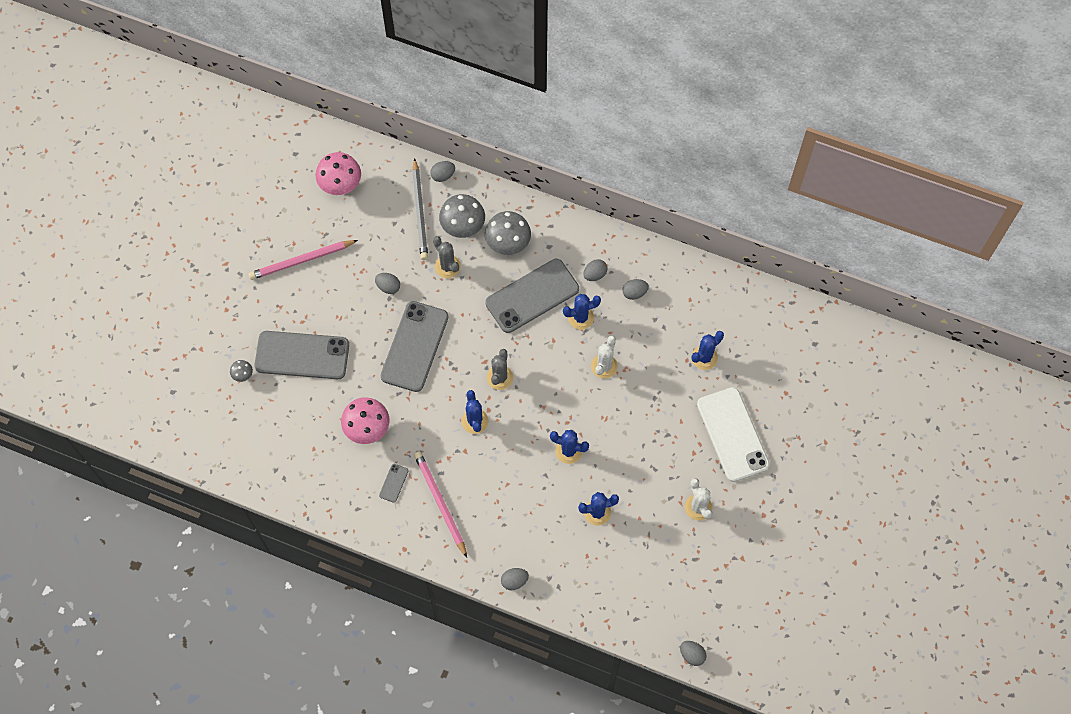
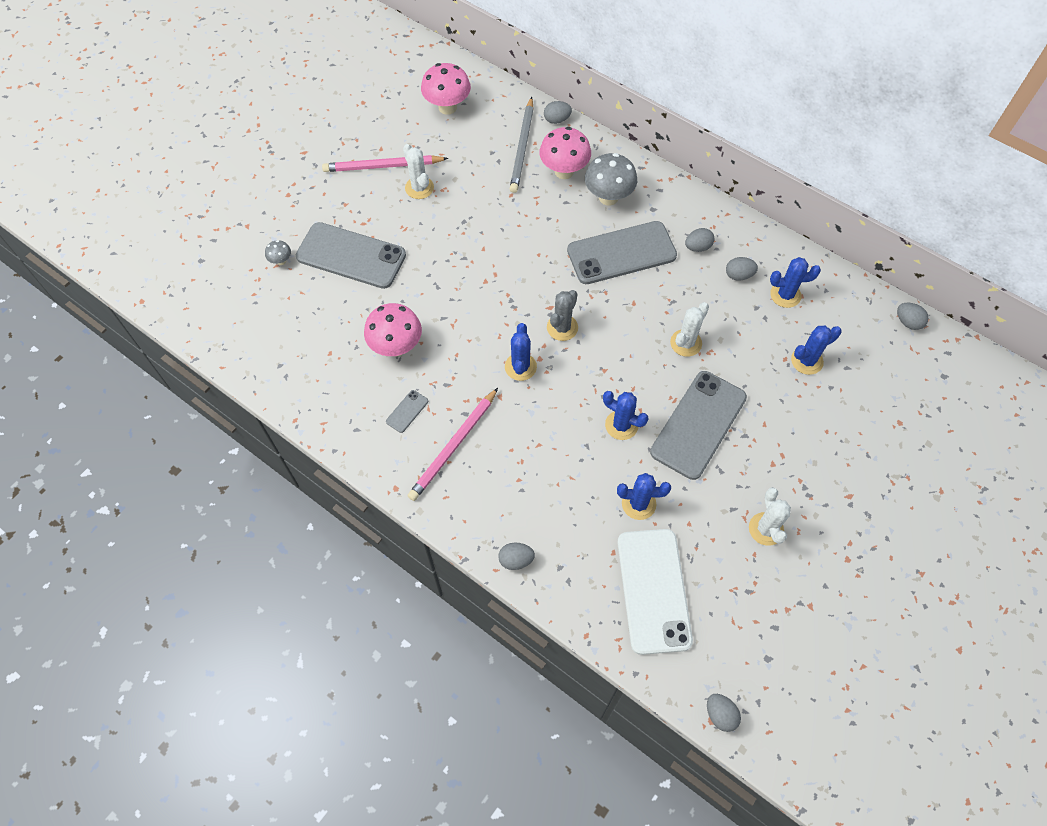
camera: 15 degrees right, 5 degrees down
(340, 275) = (419, 188): none -> white cactus
(388, 287) = (466, 210): grey egg -> grey egg (908, 322)
(414, 346) = (476, 274): grey phone -> grey phone (698, 424)
(440, 503) = (453, 446): pink pencil -> pink pencil turned 135 degrees counterclockwise
(447, 266) = (536, 204): grey cactus -> none
(463, 227) = (564, 171): grey mushroom -> pink mushroom
(581, 317) = (671, 287): blue cactus -> blue cactus (785, 295)
(732, 434) = (825, 454): white phone -> white phone (653, 590)

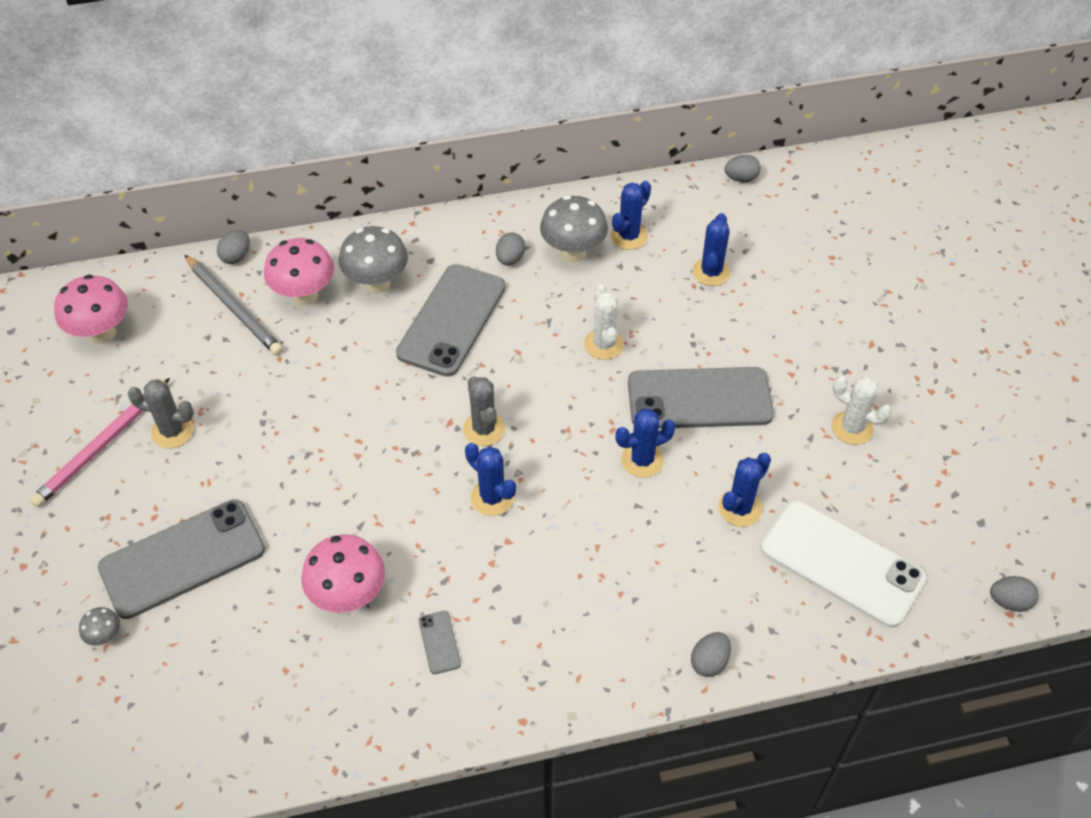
camera: 50 degrees left, 10 degrees down
(419, 188) = (172, 431): white cactus -> grey cactus
(453, 446) = (525, 627): pink pencil -> none
(698, 424) = (699, 399): grey phone -> grey phone turned 75 degrees counterclockwise
(738, 275) = (573, 253): grey egg -> grey mushroom

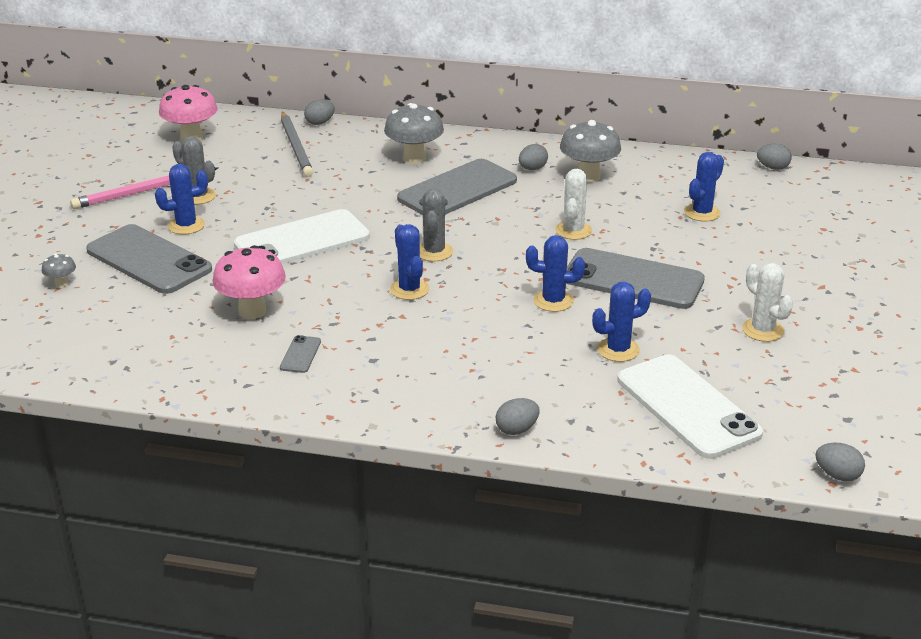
camera: 25 degrees right, 20 degrees down
(182, 558) = (149, 260): grey phone -> grey phone turned 45 degrees clockwise
(304, 295) = (353, 152): pink mushroom -> none
(335, 463) = (302, 241): none -> white phone
(629, 236) = (644, 178): blue cactus -> blue cactus (186, 226)

